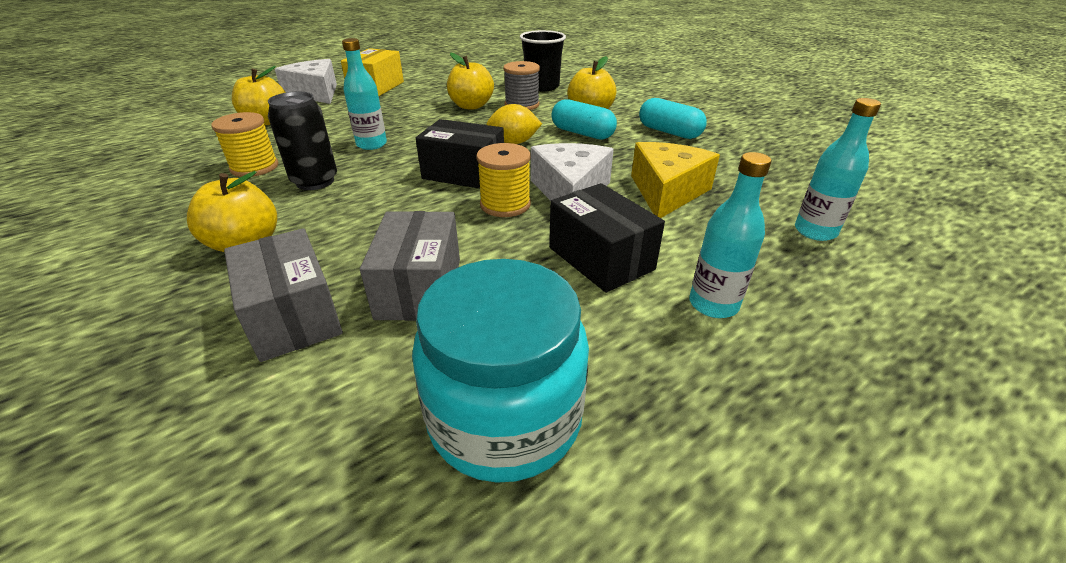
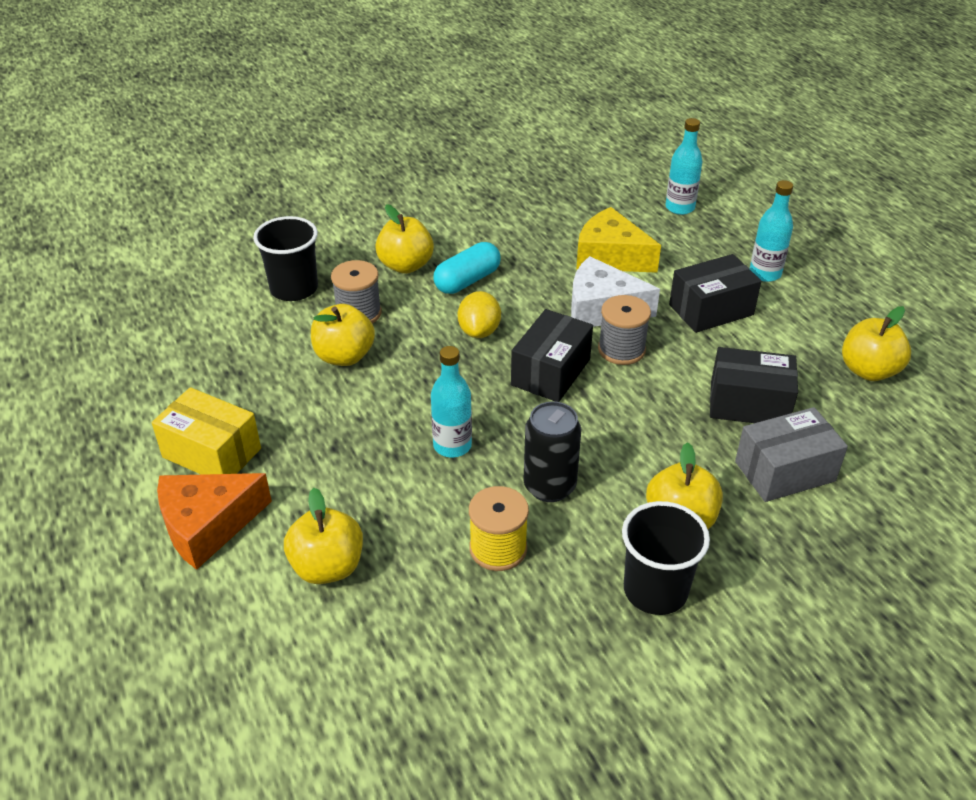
camera: 80 degrees left, 5 degrees up
(165, 234) = (655, 590): none -> black cup
(315, 93) = (207, 525): white cheese -> orange cheese
(419, 288) = (748, 404): grey box -> black box
(505, 204) = (621, 349): yellow spool -> grey spool
(505, 417) = (868, 371): turquoise jar -> yellow apple
(669, 132) = (481, 226): turquoise capsule -> none

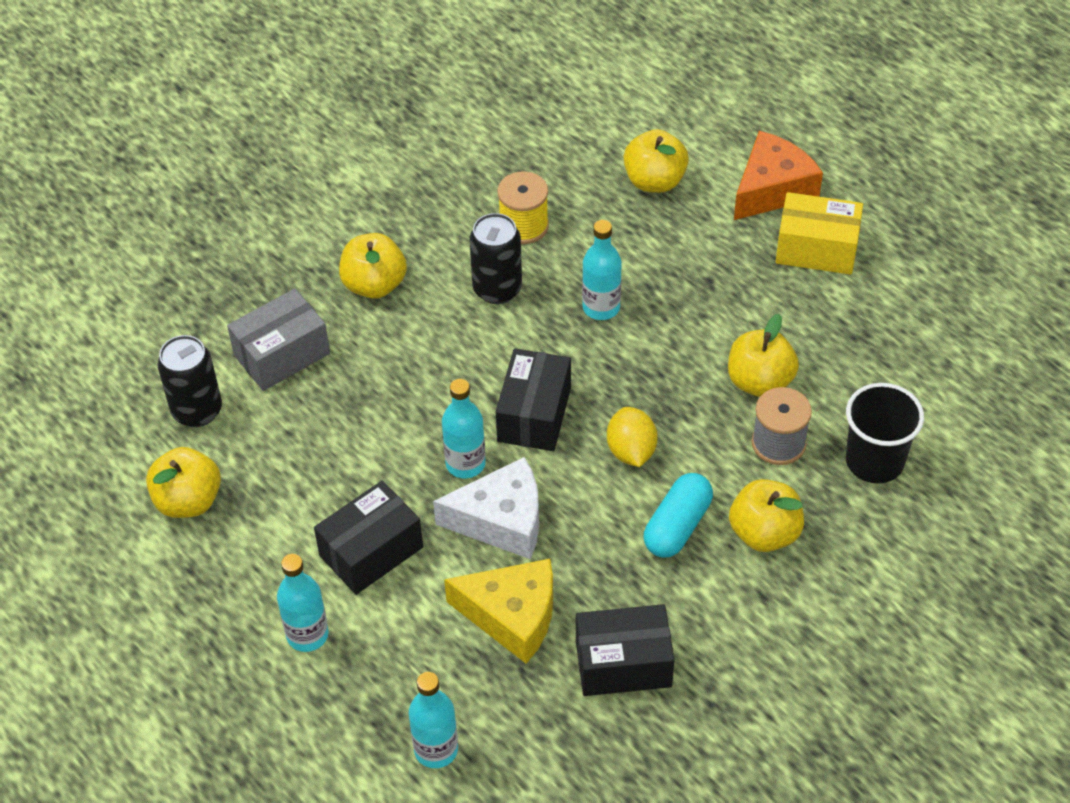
camera: 165 degrees right, 10 degrees up
(621, 349) = (465, 464): grey spool -> turquoise bottle
(655, 590) = (387, 223): black cup -> none
(748, 404) = (319, 424): black box -> black box (623, 664)
(869, 439) = (197, 410): none -> black can

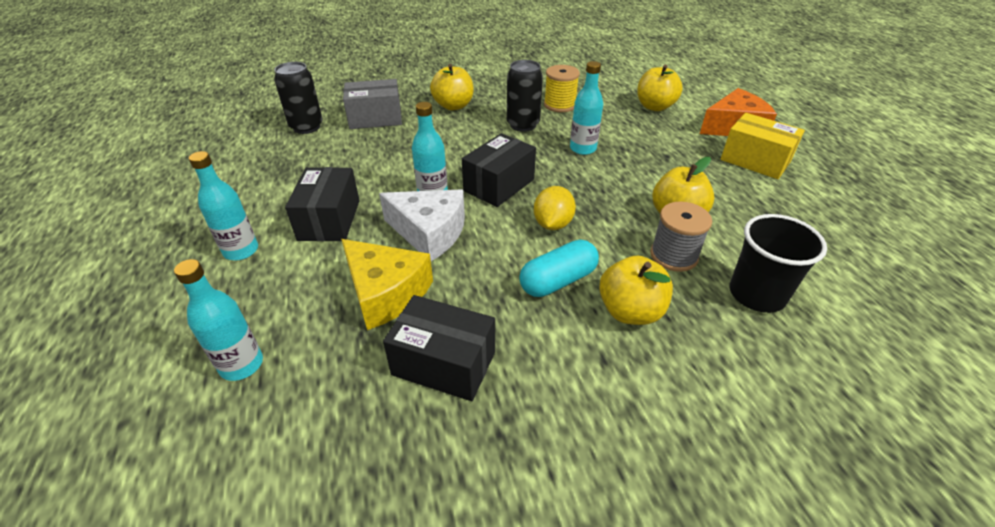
camera: 25 degrees right, 10 degrees down
(188, 501) = (256, 161): yellow apple -> none
(371, 551) = (329, 220): black box -> black box turned 75 degrees counterclockwise

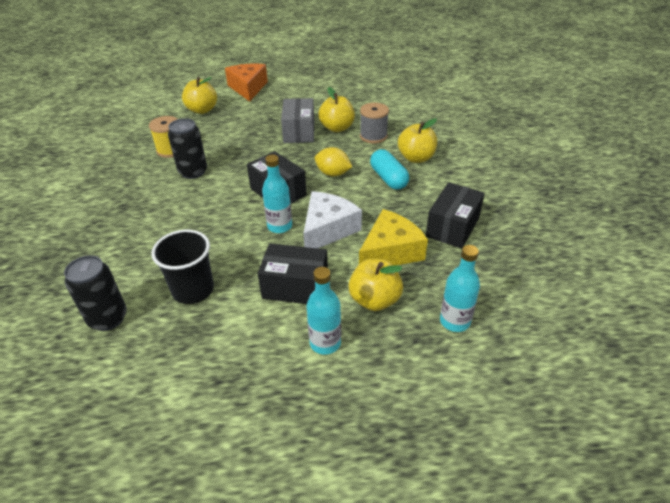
camera: 80 degrees left, 0 degrees up
(375, 118) = (123, 262): grey box -> grey box (299, 132)
(453, 106) = (132, 208): yellow apple -> yellow apple (374, 300)
(583, 149) = (245, 149): turquoise bottle -> none
(755, 160) = (290, 91): yellow box -> none
(756, 294) = (407, 119): black cup -> black cup (193, 290)

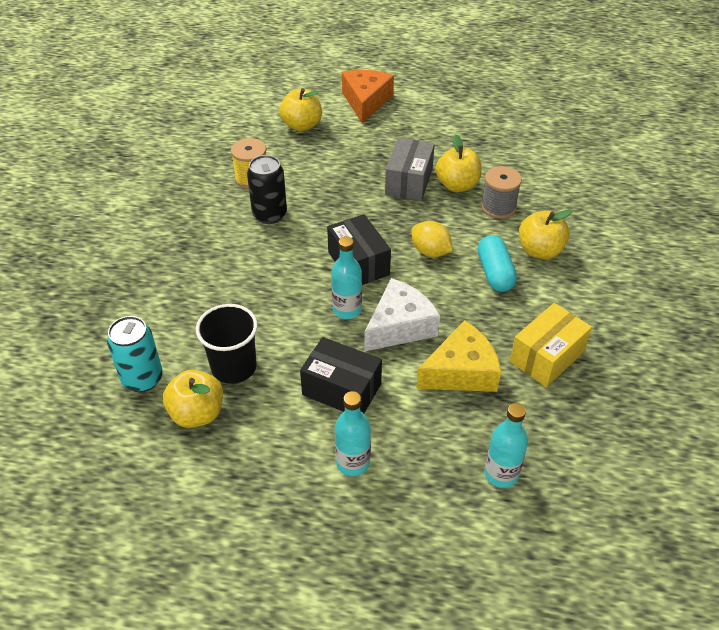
camera: 15 degrees right, 5 degrees up
(108, 318) = (142, 379): black can -> turquoise can
(374, 300) = (422, 427): yellow apple -> yellow apple (197, 413)
(452, 227) = (546, 357): black box -> yellow box

